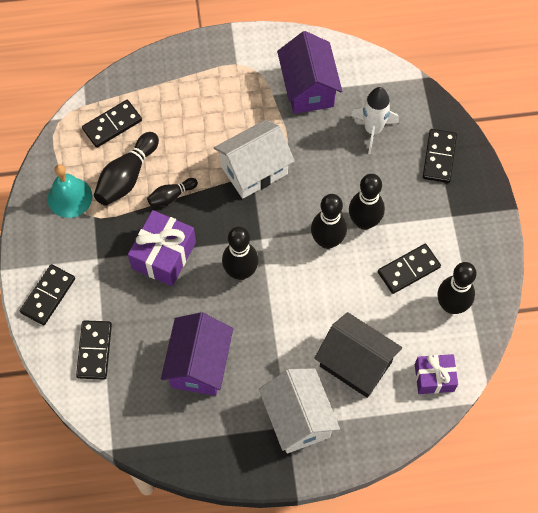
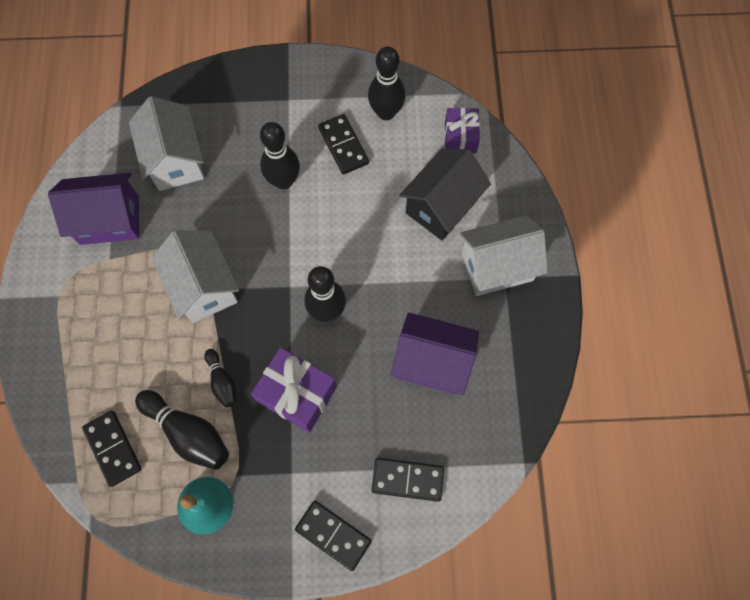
camera: 85 degrees left, 5 degrees up
(327, 241) = (301, 219): black bowling pin -> none
(373, 130) = (175, 160): white rocket -> white house
(439, 157) = (219, 102): black domino -> none

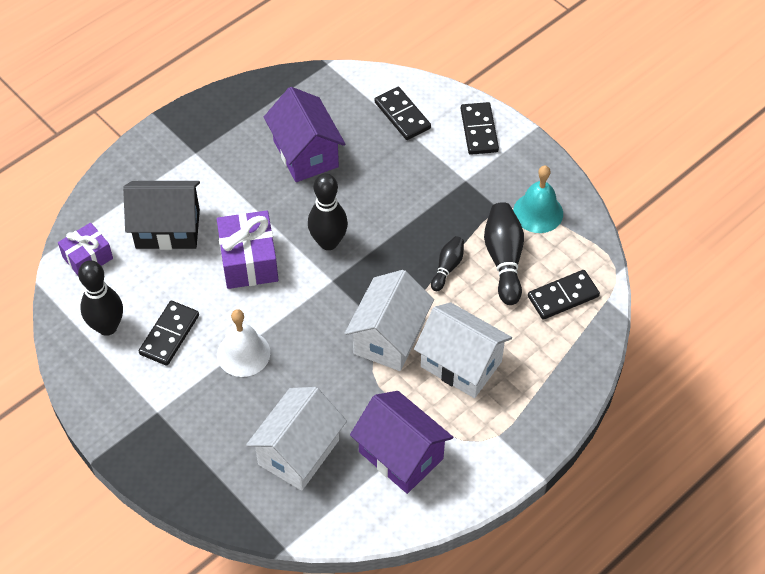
camera: 130 degrees left, 15 degrees down
(113, 448) = (563, 296): black domino -> black domino turned 45 degrees clockwise
(283, 181) = (243, 353): black bowling pin -> white bell
(297, 394) = (409, 215): purple gift -> purple gift (249, 261)
(497, 267) = (190, 162): white house -> white house (461, 364)

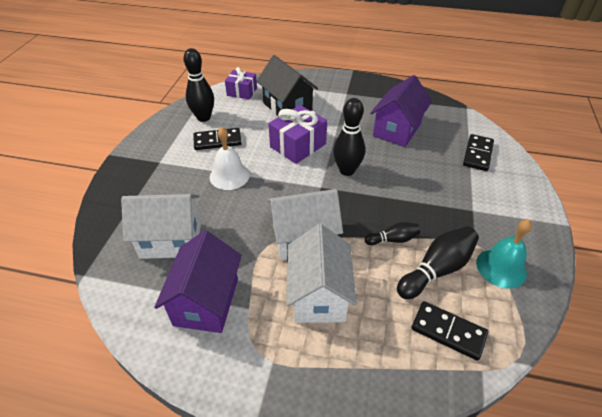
camera: 55 degrees right, 10 degrees down
(479, 130) = (519, 195): black domino -> none

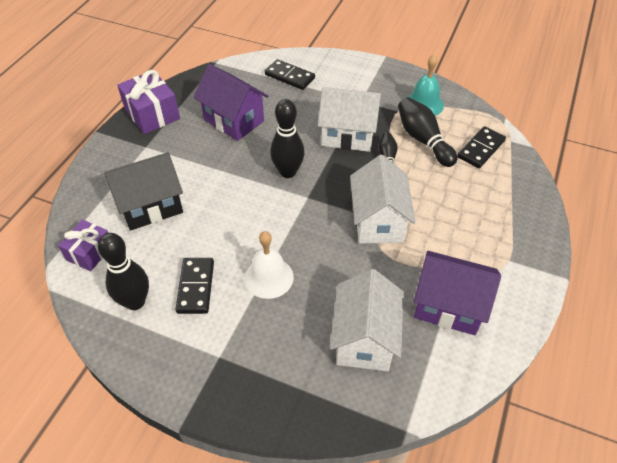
camera: 80 degrees left, 5 degrees up
(298, 145) = (232, 206): purple gift -> purple gift (152, 114)
(319, 295) = (444, 220): white house -> white house (348, 135)

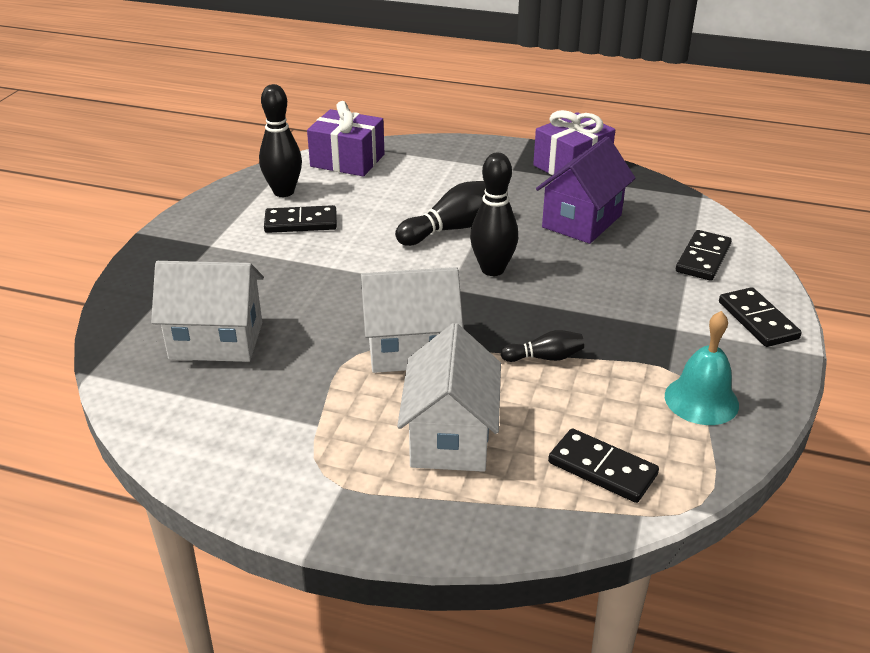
camera: 85 degrees right, 15 degrees down
(90, 252) = (347, 160): purple gift -> purple gift, size x1.53
(151, 206) = (415, 184): black house -> none
(269, 277) = (312, 267): white bell -> none
(348, 135) = (585, 318): white house -> white house (450, 437)
(355, 70) = (757, 320): none -> black domino
(423, 140) = (602, 397): black bowling pin -> black bowling pin (453, 228)
(448, 306) = (258, 414): purple house -> none

